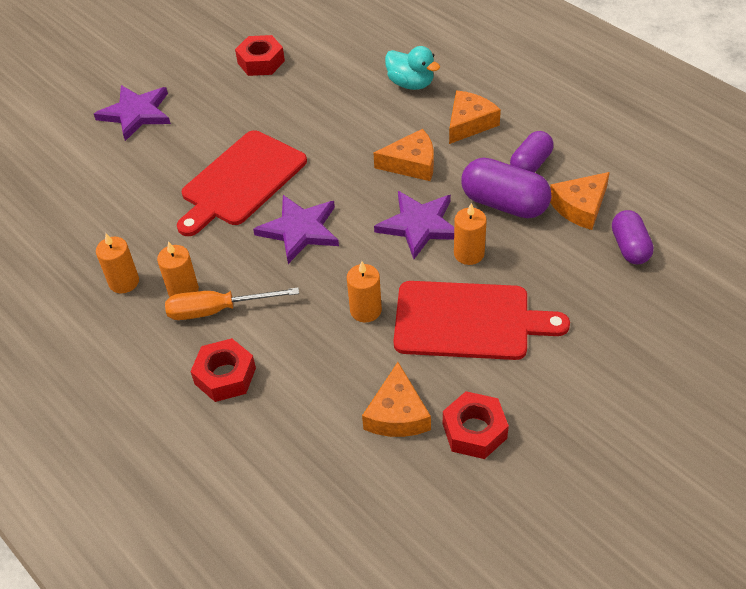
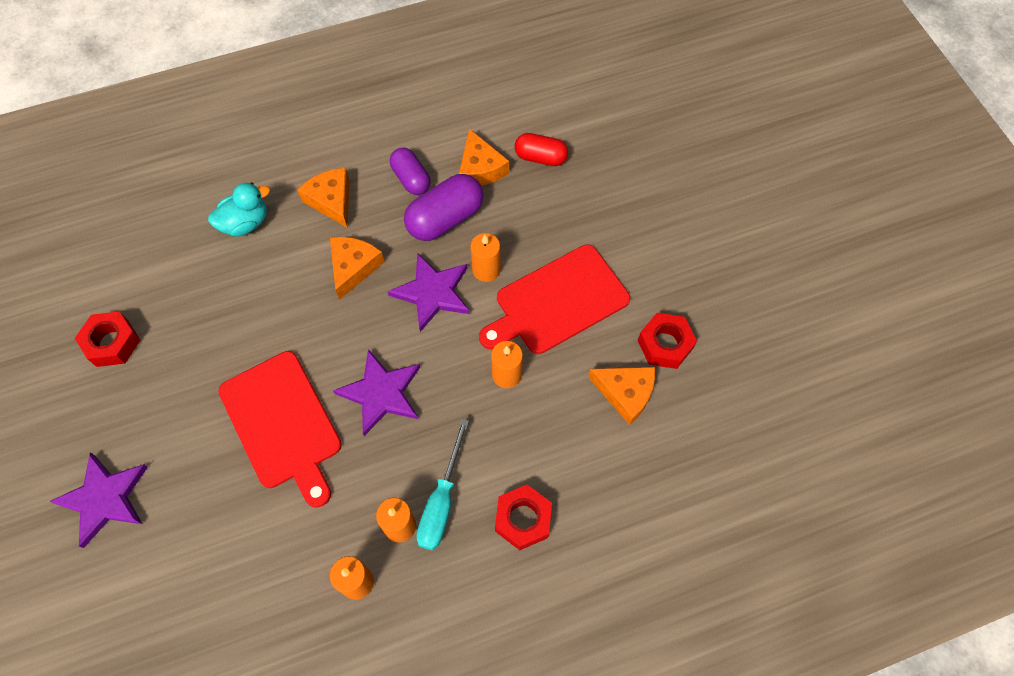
camera: 70 degrees left, 15 degrees up
(217, 310) = (441, 501): orange screwdriver -> turquoise screwdriver
(468, 321) = (557, 302): red cutting board -> red cutting board turned 150 degrees counterclockwise
(629, 247) = (540, 157): purple capsule -> red capsule

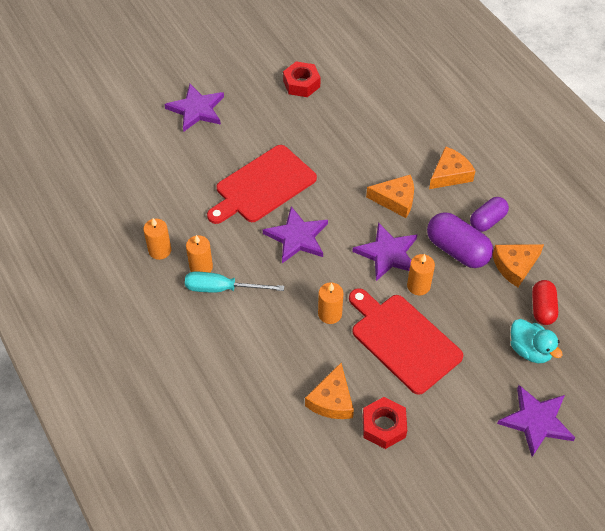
camera: 80 degrees right, 10 degrees down
(245, 223) = (413, 129): turquoise duck -> turquoise duck (530, 350)
(523, 519) = (217, 342): red nut -> none
(674, 198) = (536, 421): none -> purple star

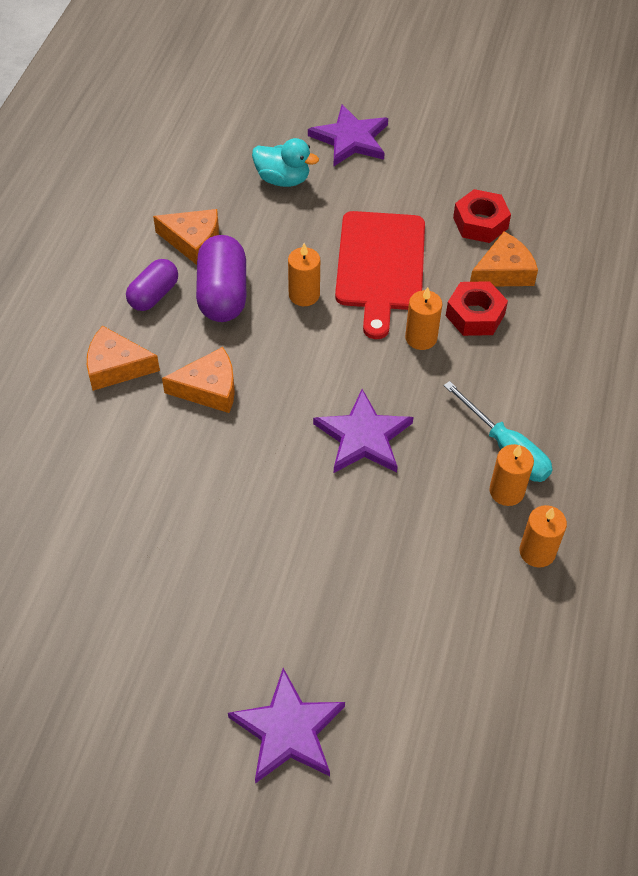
camera: 135 degrees left, 0 degrees up
(263, 186) = (330, 530): red cutting board -> none
(301, 84) = (105, 639): red nut -> red nut (475, 315)
(387, 253) = (292, 345): purple star -> none
(395, 200) = (209, 388): orange cheese -> orange cheese turned 120 degrees clockwise
(487, 221) = (154, 295): purple capsule -> purple capsule turned 60 degrees counterclockwise
(530, 350) = (283, 179): turquoise duck -> turquoise duck turned 105 degrees clockwise
(542, 308) = (224, 196): red capsule -> none

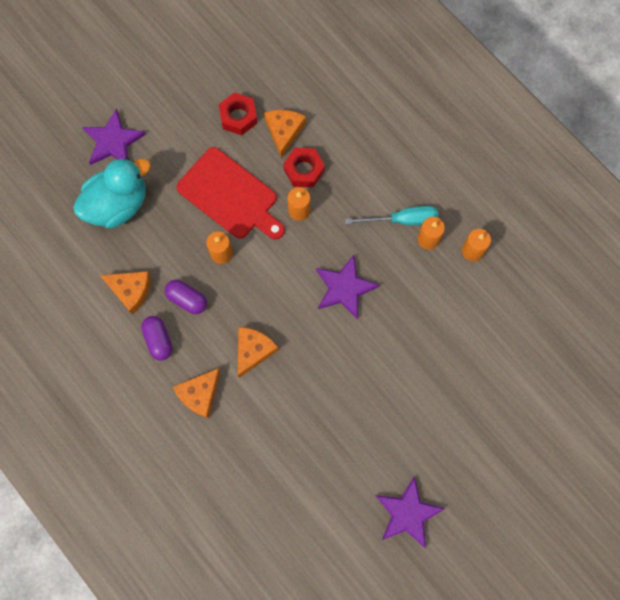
camera: 55 degrees left, 20 degrees up
(193, 241) = (131, 290): orange cheese -> orange cheese turned 60 degrees clockwise
(222, 294) = (187, 299): purple capsule -> purple capsule, size x0.65
(283, 179) = (118, 204): turquoise duck -> turquoise duck, size x1.64
(288, 730) = (491, 440): purple star -> purple star (408, 513)

